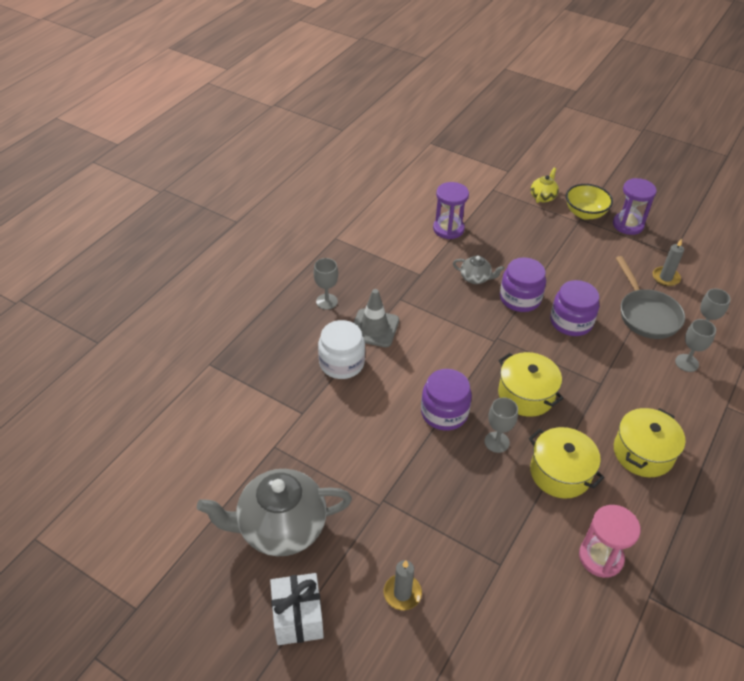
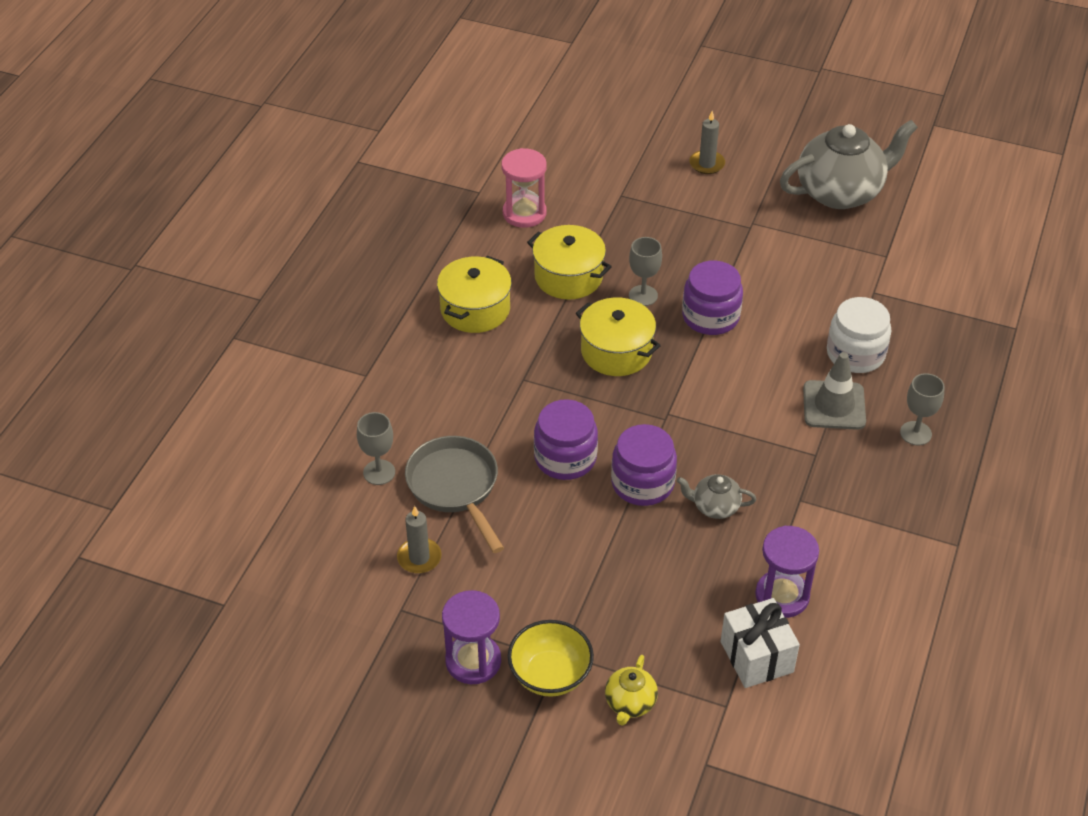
camera: 170 degrees right, 0 degrees up
(298, 617) = (792, 137): white gift -> white gift (756, 657)
(686, 363) = (407, 423): grey goblet -> none

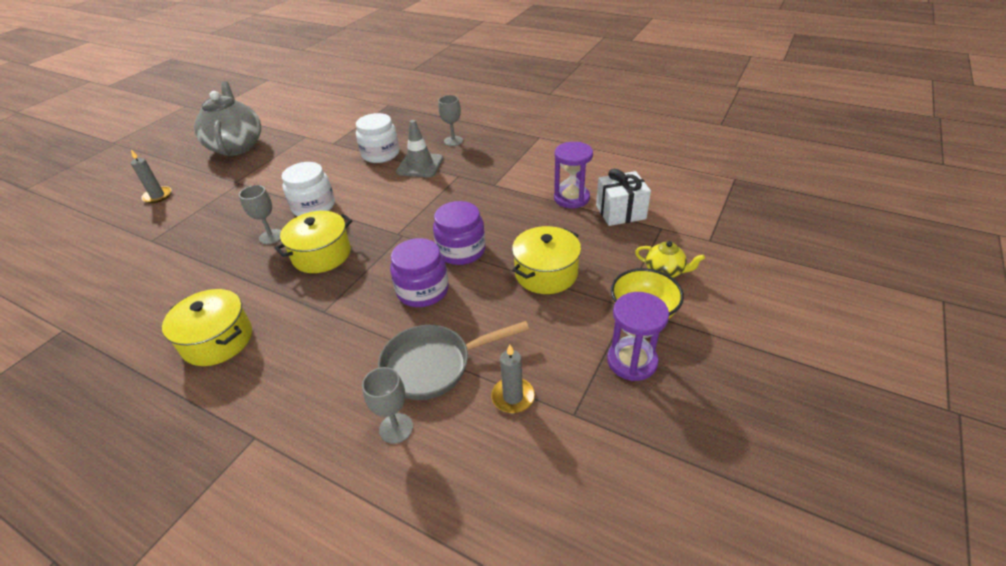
camera: 80 degrees left, 5 degrees down
(524, 213) = (120, 299): pink hourglass -> none
(568, 276) = (221, 276): yellow pot -> yellow pot (546, 273)
(710, 316) = (313, 207): purple jar -> white jar
(714, 507) = (492, 219): grey teapot -> none

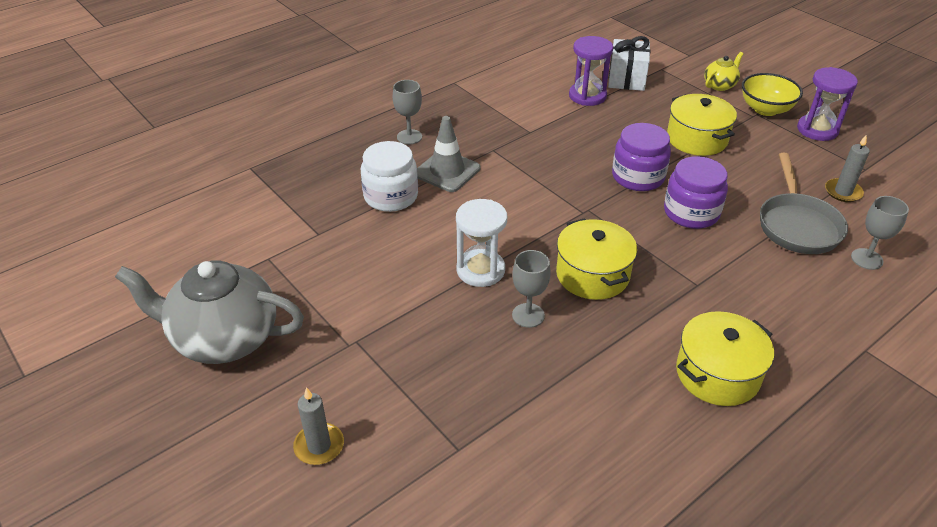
camera: 70 degrees left, 0 degrees up
(313, 207) = (480, 270): white jar -> white hourglass

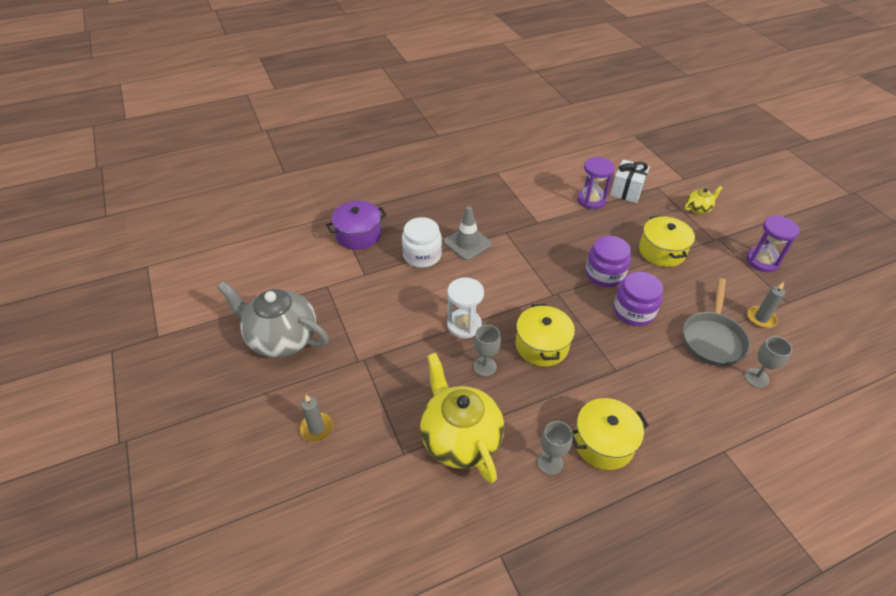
camera: 15 degrees right, 5 degrees up
(291, 186) = (358, 235): none -> purple pot
(409, 137) = (450, 211): grey goblet -> grey goblet (550, 462)
(529, 412) = (460, 438): none -> yellow teapot
(765, 109) = (727, 236): yellow bowl -> none

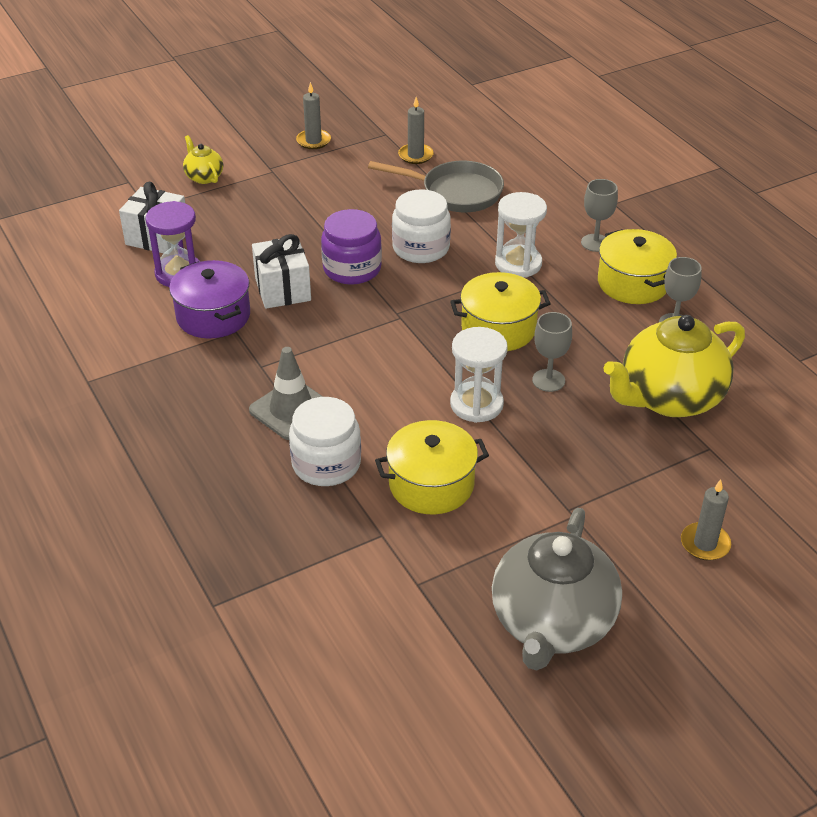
camera: 95 degrees left, 5 degrees down
(358, 235) = (274, 559): purple pot -> purple pot (213, 316)
(579, 242) = (283, 289): none -> white gift
(621, 367) = (518, 264): none -> white hourglass
(633, 311) = (421, 248): purple jar -> white jar
(662, 251) = (299, 216): yellow pot -> yellow pot (431, 484)
(756, 378) = (509, 171): grey goblet -> grey goblet (595, 243)
(762, 261) = (313, 141): purple hourglass -> grey candle

